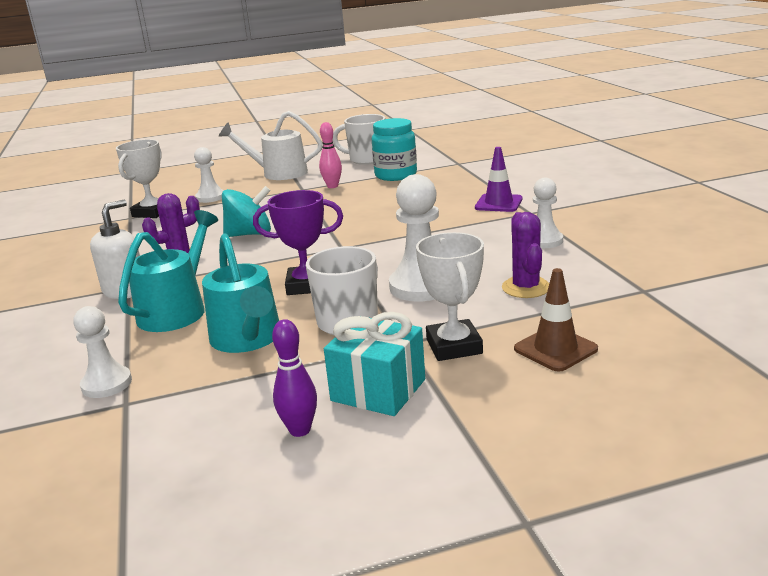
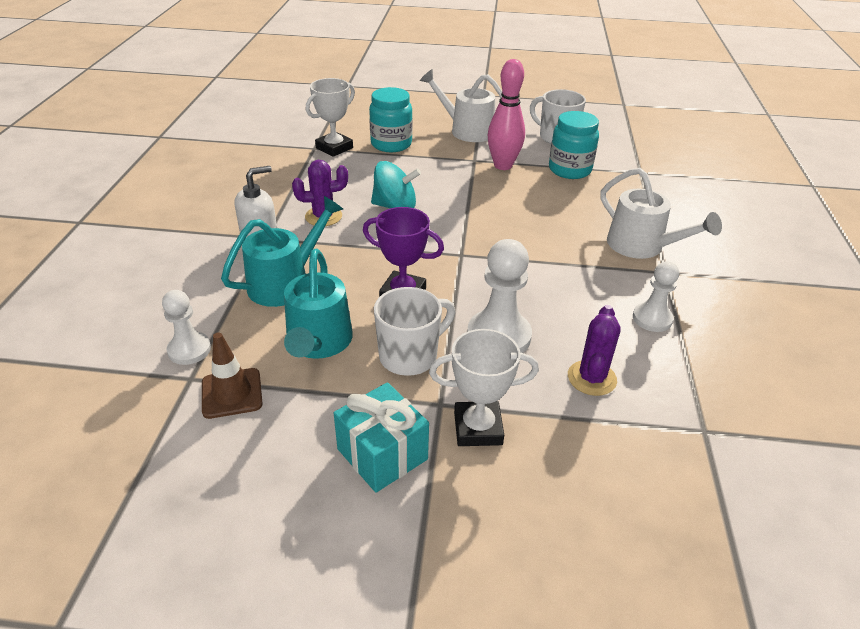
camera: 20 degrees right, 15 degrees up
(210, 197) = (391, 144): white pawn -> turquoise jar
(300, 430) = (295, 472): purple bowling pin -> none
(332, 186) = (503, 165): pink bowling pin -> pink bowling pin, size x1.65
(454, 346) = (478, 428): white trophy -> white trophy turned 75 degrees clockwise
(498, 203) = (642, 247): purple traffic cone -> white watering can
(555, 349) = (565, 474): brown traffic cone -> brown traffic cone (232, 393)

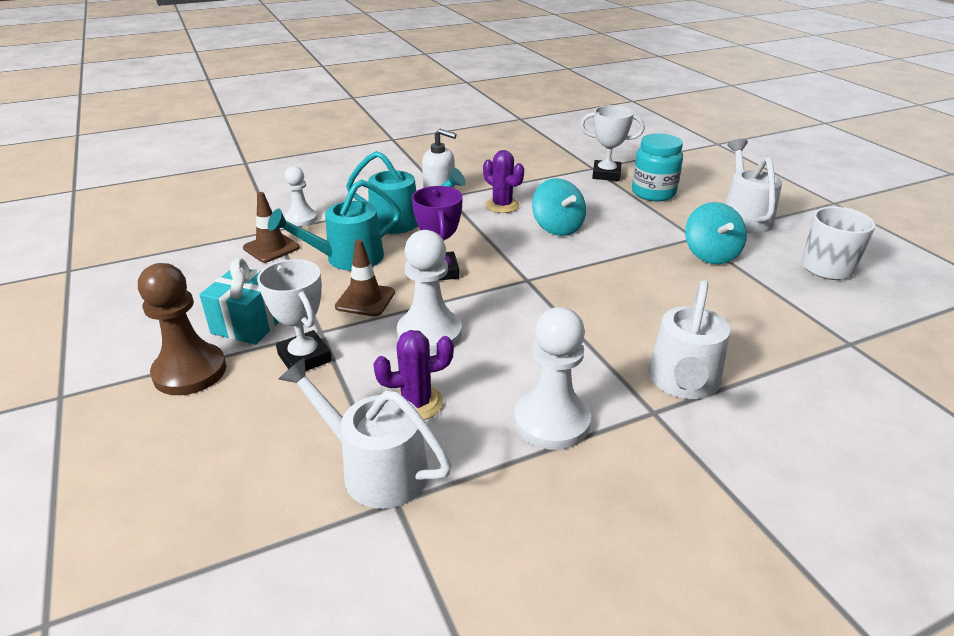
camera: 60 degrees right, 5 degrees down
(410, 356) = (365, 300): white mug -> brown traffic cone
(439, 528) = (190, 372): none -> brown pawn
(503, 165) = (710, 254): pink bowling pin -> turquoise spinning top
(569, 170) = (769, 294): turquoise jar -> none
(652, 319) = (551, 421): white pawn -> white pawn, size x1.60
(661, 431) = (374, 468): none -> white watering can

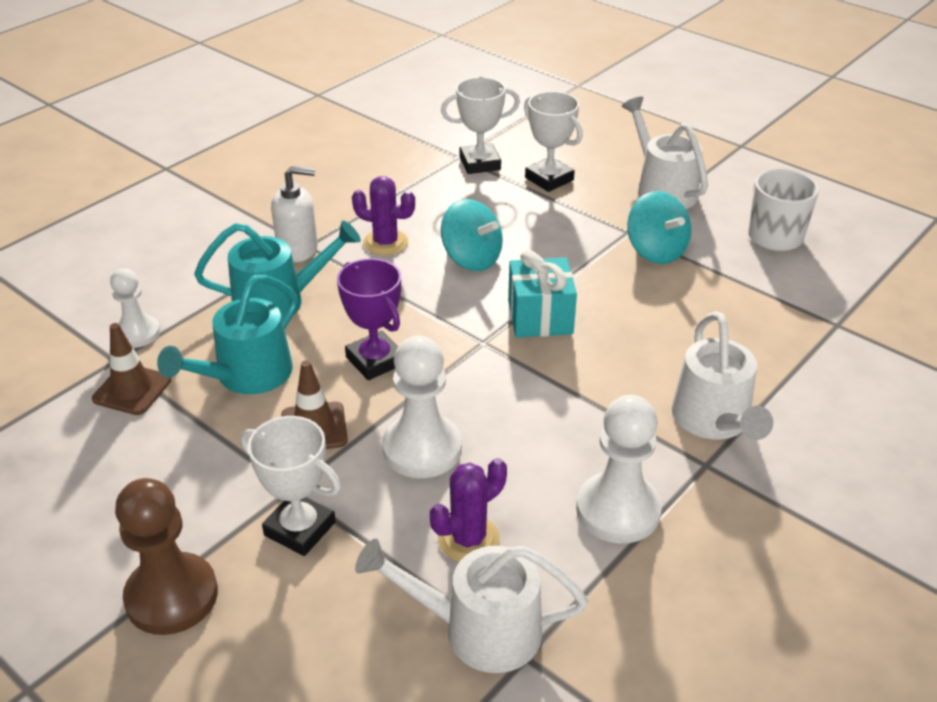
camera: 25 degrees left, 5 degrees up
(249, 324) = (194, 507): turquoise gift -> turquoise gift (540, 317)
(653, 193) = (549, 179): turquoise jar -> white trophy

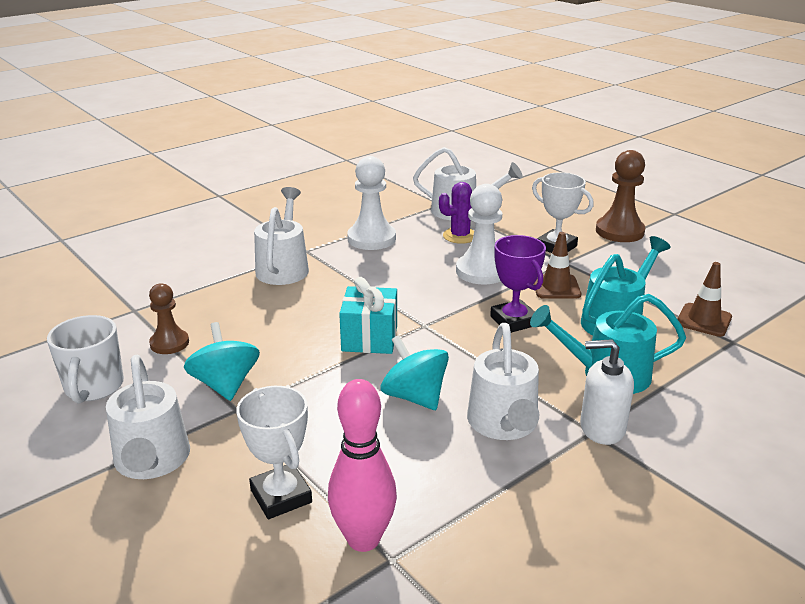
camera: 170 degrees left, 10 degrees down
(137, 333) = (727, 360): white pawn -> none
(385, 243) = (504, 425): purple cactus -> white watering can
(480, 163) = (363, 539): white trophy -> pink bowling pin
(751, 287) = (169, 343): none -> brown pawn

